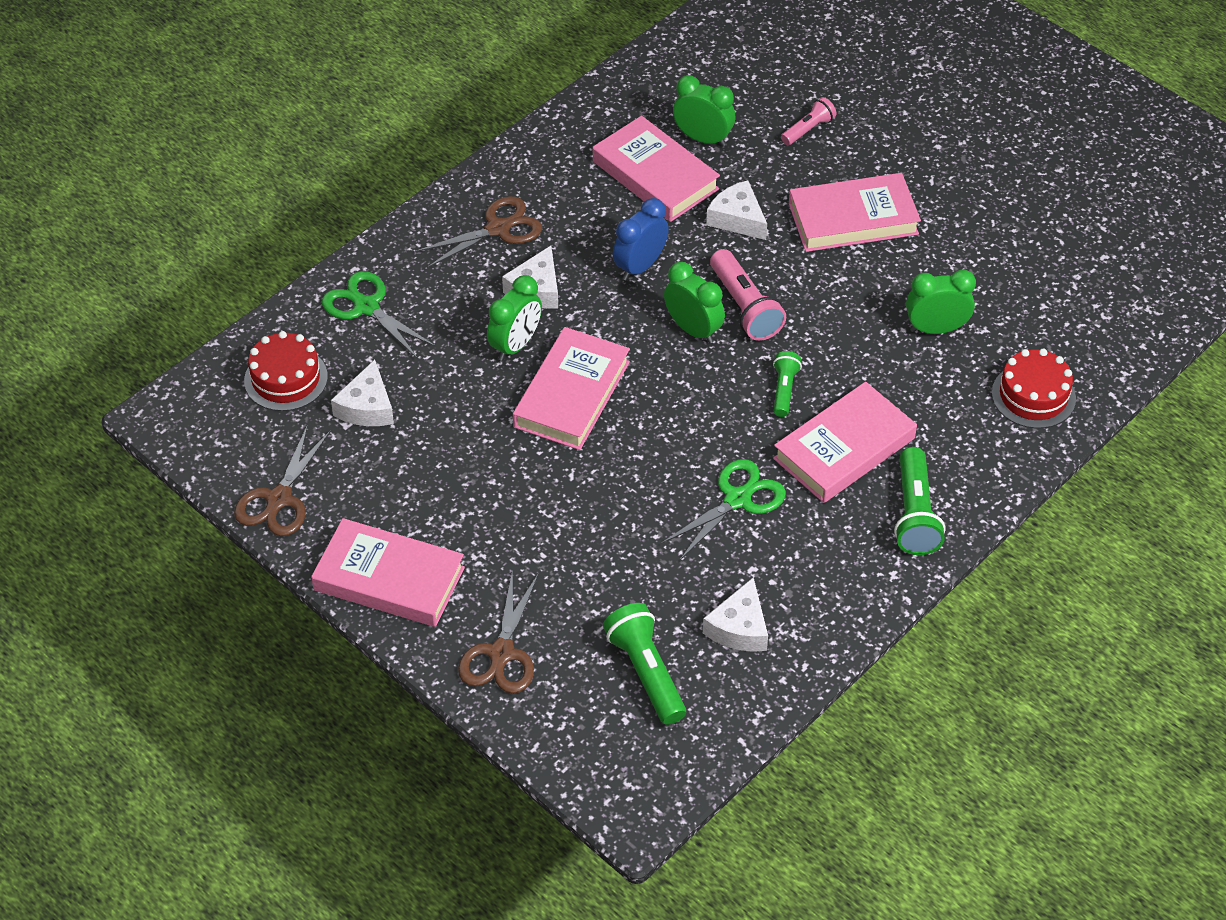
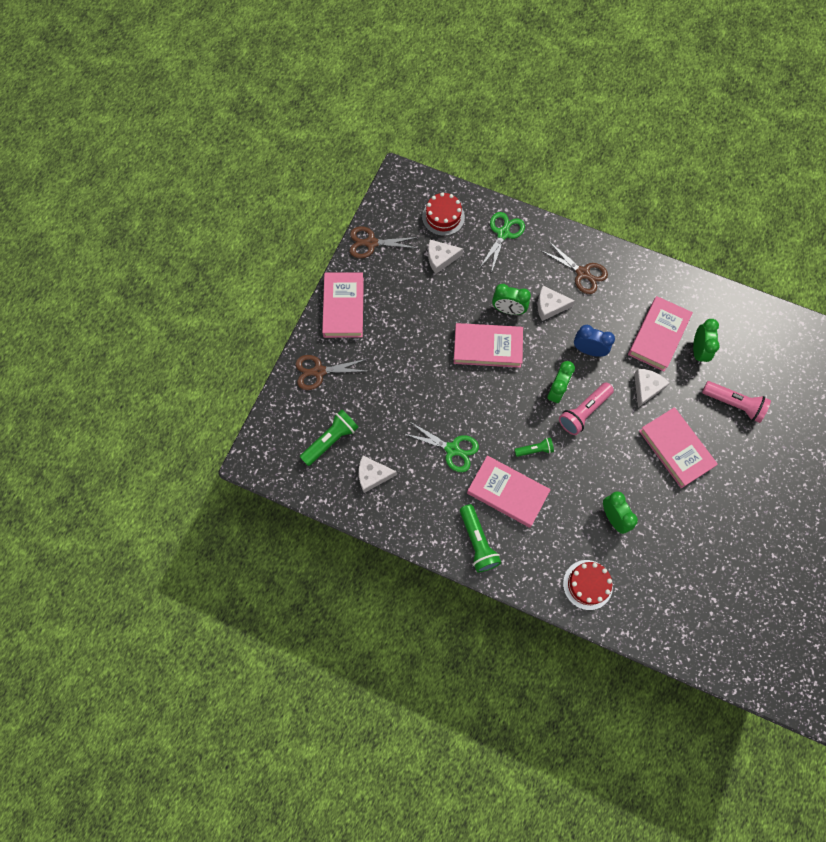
camera: 70 degrees right, 20 degrees up
(808, 129) = (734, 404): pink flashlight -> pink flashlight, size x1.67
(915, 514) = (478, 542): green flashlight -> green flashlight turned 90 degrees counterclockwise

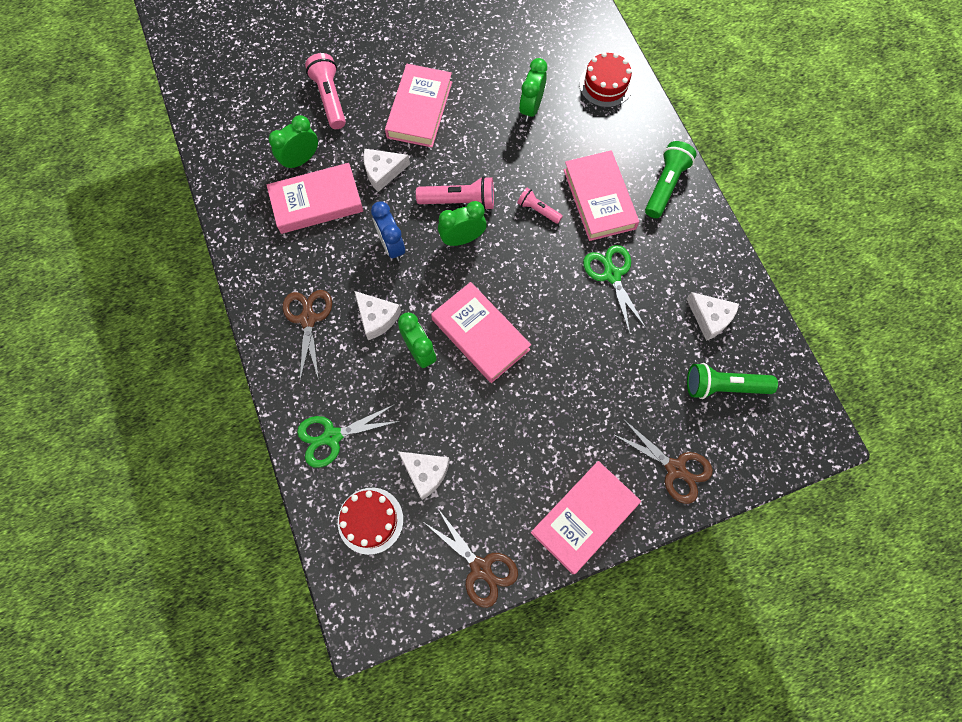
camera: 135 degrees left, 0 degrees up
(534, 450) = (538, 210): green flashlight -> pink flashlight

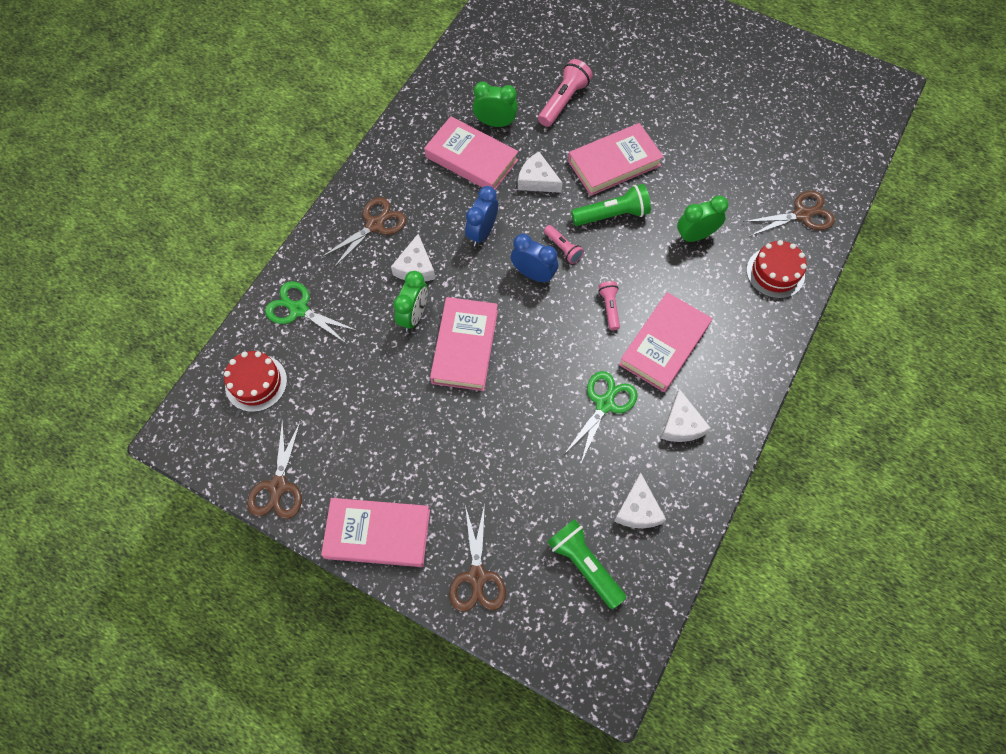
camera: 50 degrees right, 5 degrees down
(425, 473) = (322, 392): white cheese -> white cheese (681, 424)
(459, 201) = (563, 248): pink flashlight -> pink flashlight, size x0.60
(462, 239) = (533, 274): green clock -> blue clock
(576, 31) = (802, 215): none -> brown scissors
(665, 185) = (728, 386): green flashlight -> green flashlight (612, 215)

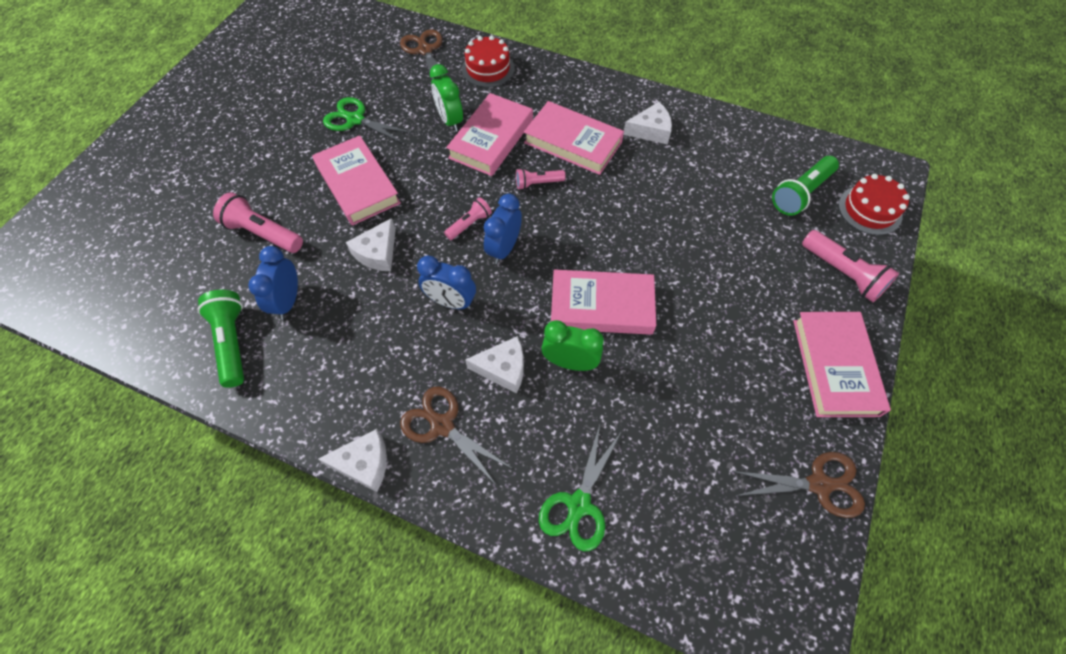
camera: 95 degrees left, 5 degrees down
(256, 383) = (694, 542): red cake -> red cake (869, 210)
(471, 158) = (341, 323): pink book -> pink book (491, 139)
(477, 576) = (843, 273): brown scissors -> pink flashlight
(495, 123) = (288, 301): green clock -> blue clock
(604, 404) = (643, 184): green scissors -> green scissors (355, 120)
(612, 215) = (425, 184): green flashlight -> green flashlight (232, 342)
(638, 509) = (738, 158): white cheese -> white cheese (364, 463)

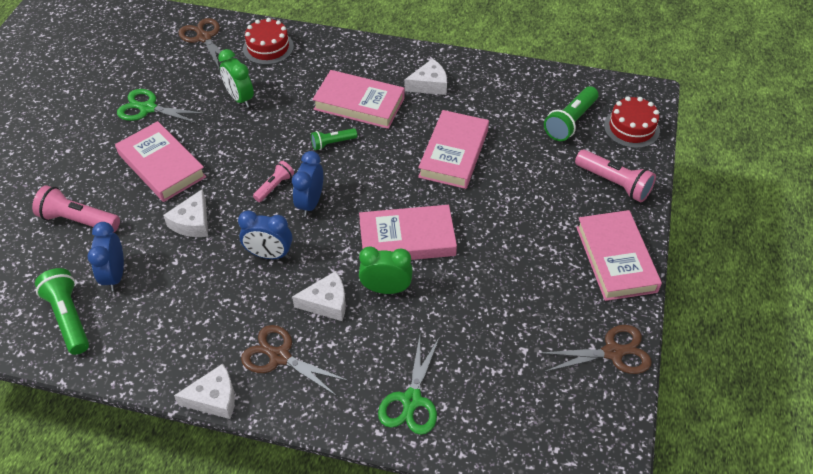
camera: 10 degrees left, 10 degrees down
(491, 139) = (282, 110): pink book -> pink book (453, 153)
(538, 183) = (332, 143): pink flashlight -> green flashlight

